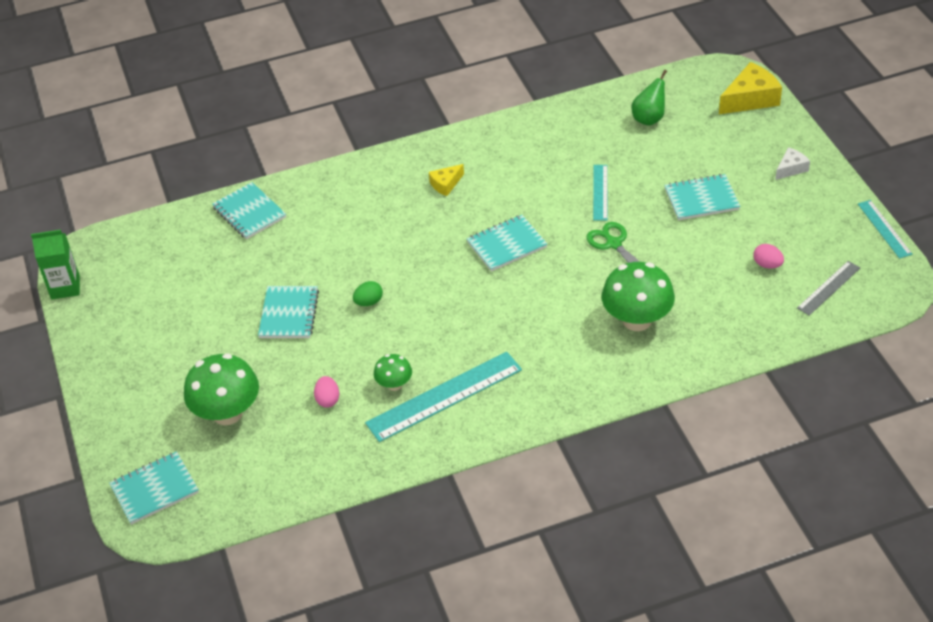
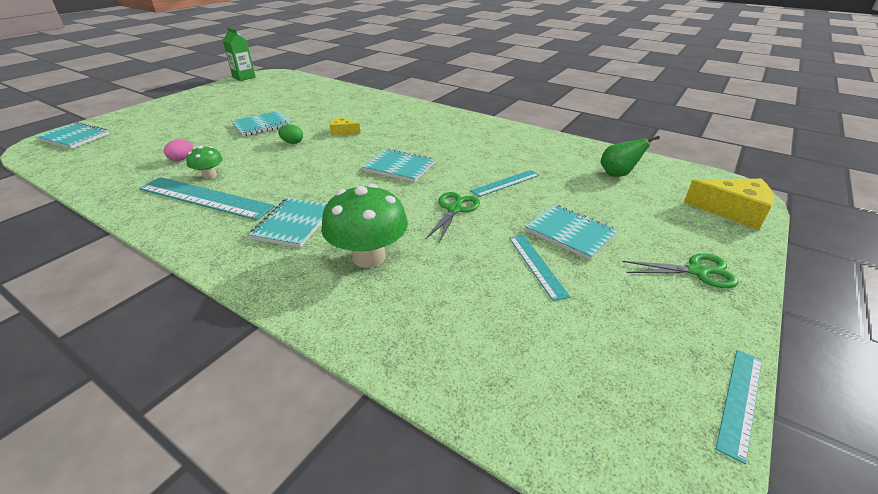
camera: 50 degrees right, 10 degrees down
(227, 413) = (155, 136): green mushroom -> none
(249, 212) = (342, 93): turquoise notebook -> turquoise notebook (294, 224)
(446, 184) = (434, 130): yellow cheese -> yellow cheese (343, 132)
(721, 238) = (536, 265): none -> turquoise ruler
(767, 265) = (539, 314): pink egg -> none
(791, 168) = (697, 271): white cheese -> green scissors
(828, 288) = (566, 389): grey ruler -> none

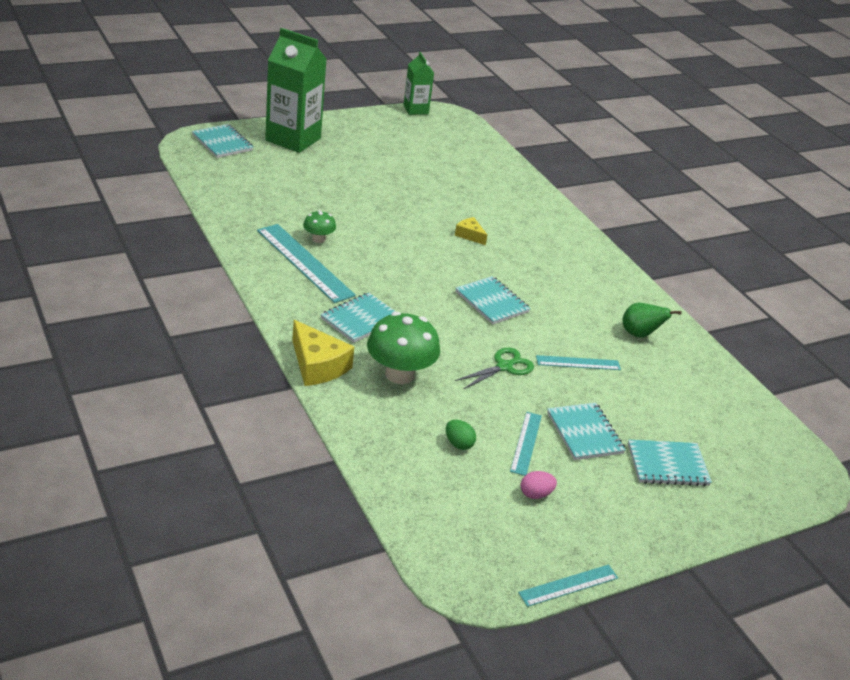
camera: 25 degrees right, 0 degrees up
(147, 117) = (293, 139): none -> green carton
(182, 159) = (303, 209): pink egg -> pink egg (535, 494)
(262, 125) = (395, 194): turquoise notebook -> turquoise notebook (667, 465)
(292, 142) = (411, 229): green egg -> green egg (458, 444)
(618, 174) = (704, 405): green pear -> green pear (639, 334)
(697, 271) = (656, 511): green scissors -> none
(732, 211) = (771, 489): yellow cheese -> yellow cheese (317, 365)

